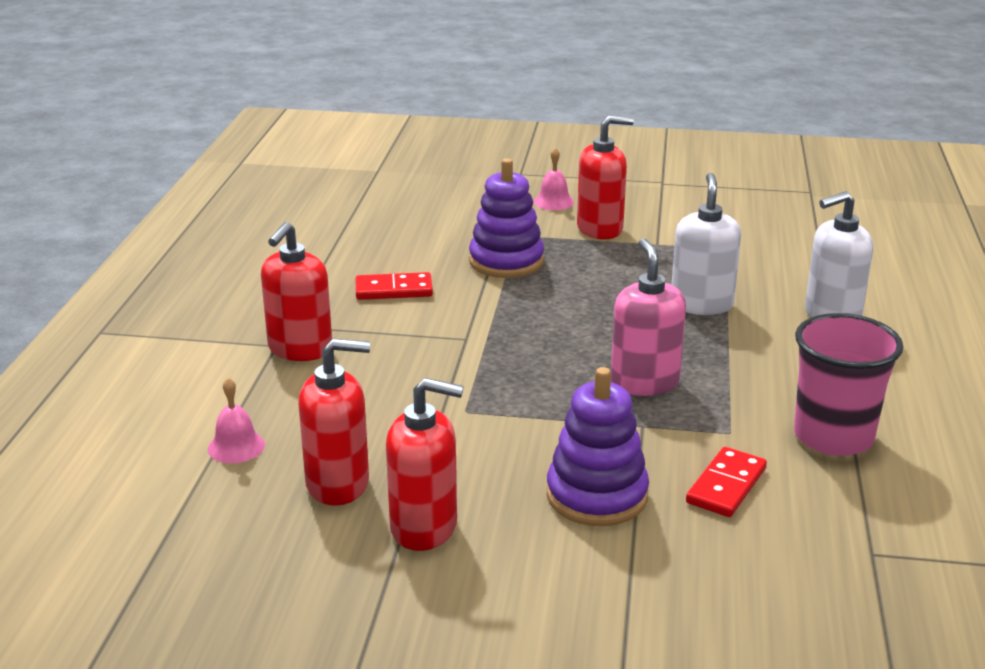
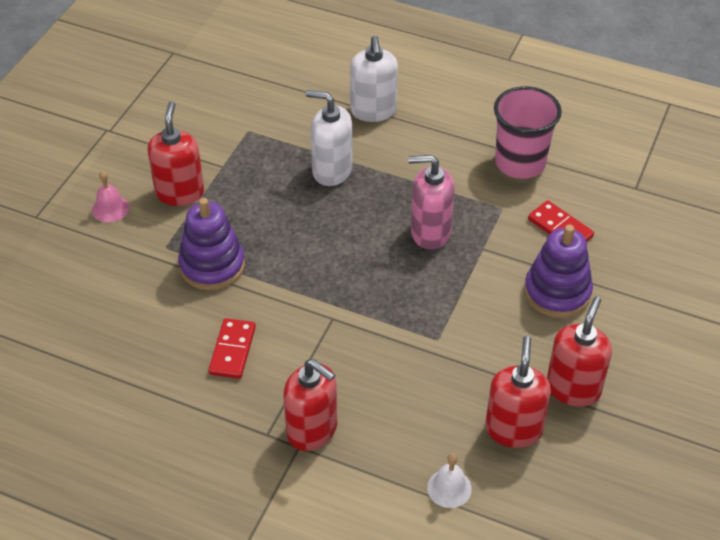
camera: 75 degrees left, 20 degrees up
(236, 447) = (449, 488): pink bell -> white bell

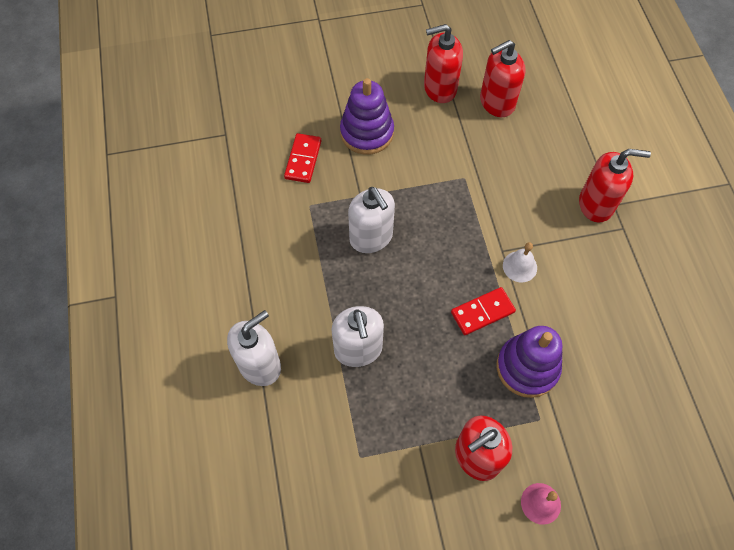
camera: 125 degrees left, 15 degrees up
(232, 350) = (584, 295): red domino -> red domino (482, 312)
(312, 430) = (596, 204): red soap dispenser -> red soap dispenser turned 90 degrees clockwise
(430, 232) = (371, 237): pink soap dispenser -> white soap dispenser
(449, 488) = (565, 112): white bell -> white bell (520, 266)
(520, 163) = (249, 219): pink cup -> none

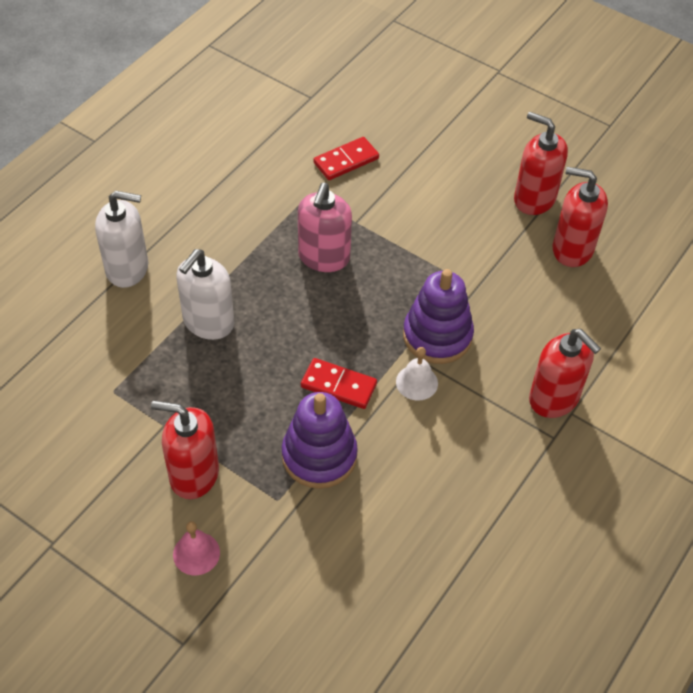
camera: 45 degrees right, 10 degrees down
(367, 133) = (424, 182): purple stacking toy -> purple stacking toy (437, 336)
(371, 237) = (324, 257): white soap dispenser -> pink soap dispenser

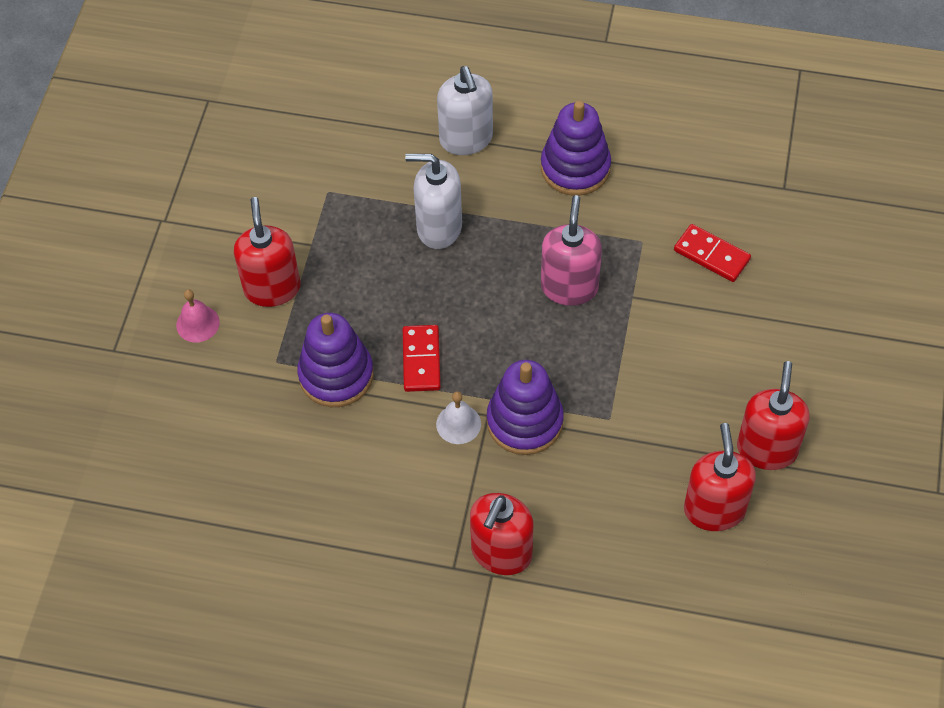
camera: 70 degrees right, 5 degrees up
(208, 208) = (575, 168): none -> purple stacking toy
(324, 257) = (569, 287): pink soap dispenser -> pink soap dispenser turned 105 degrees clockwise

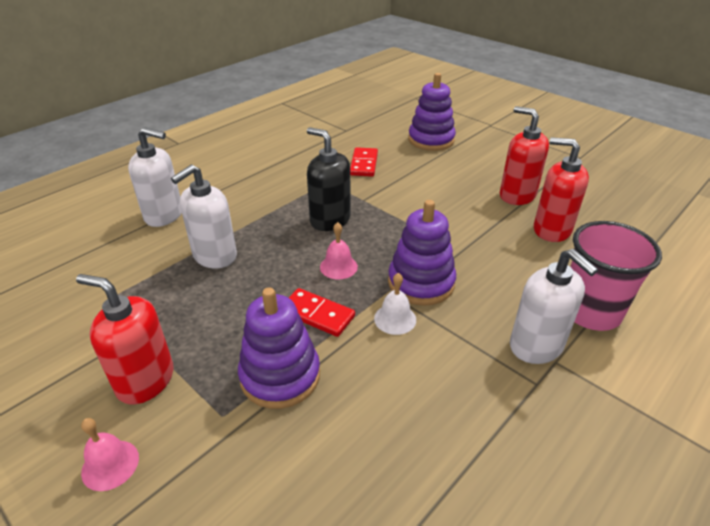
camera: 60 degrees left, 20 degrees down
(498, 339) = (338, 266): none -> pink bell
(501, 553) = (536, 346): red soap dispenser -> white soap dispenser
(569, 287) = (330, 220): pink soap dispenser -> black soap dispenser
(575, 168) = (246, 184): purple stacking toy -> purple stacking toy (431, 140)
(585, 586) = (590, 311): none -> pink cup
(711, 255) = (363, 164): red domino -> red domino turned 60 degrees counterclockwise

